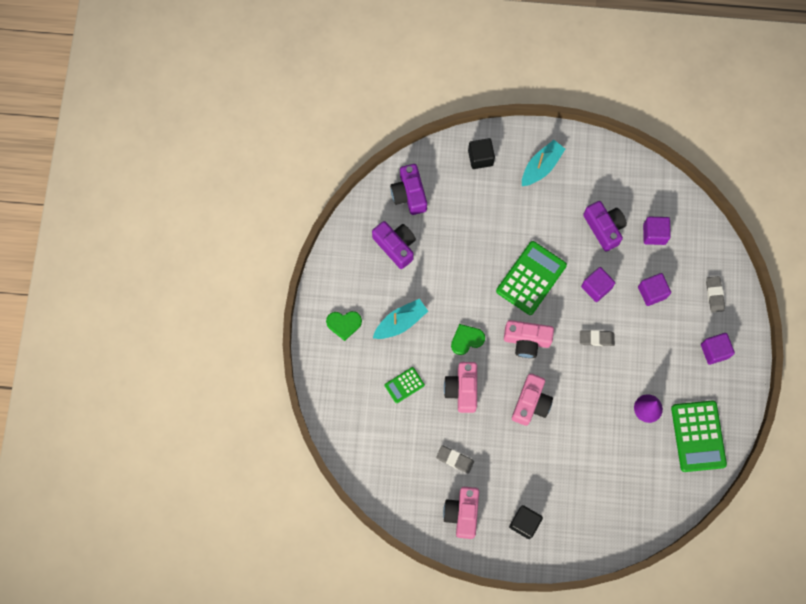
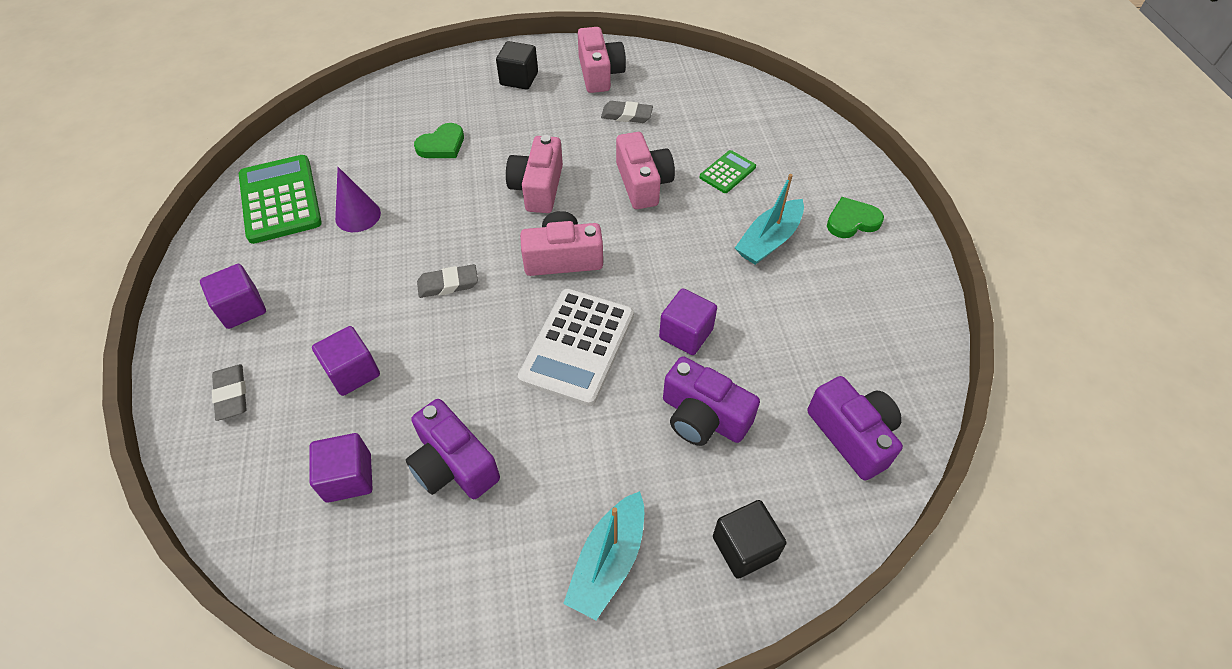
camera: 165 degrees right, 20 degrees down
(395, 246) = (831, 342): purple camera -> purple camera (703, 417)
(466, 340) = (658, 240): green heart -> green heart (442, 145)
(531, 278) = (578, 346): green calculator -> white calculator
(596, 287) = (457, 357): purple cube -> purple cube (686, 334)

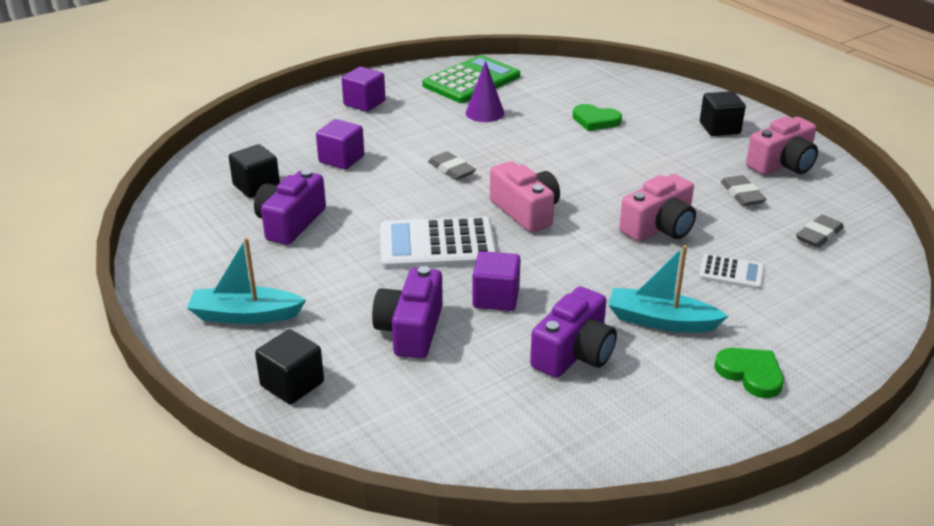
camera: 65 degrees right, 20 degrees down
(231, 394) = (294, 125): grey eraser -> grey eraser (819, 235)
(348, 477) = (256, 186): purple cube -> black cube
(538, 188) = (594, 177): pink camera -> none
(727, 172) = (731, 272): green calculator -> white calculator
(852, 435) = (451, 429): purple camera -> purple camera (574, 353)

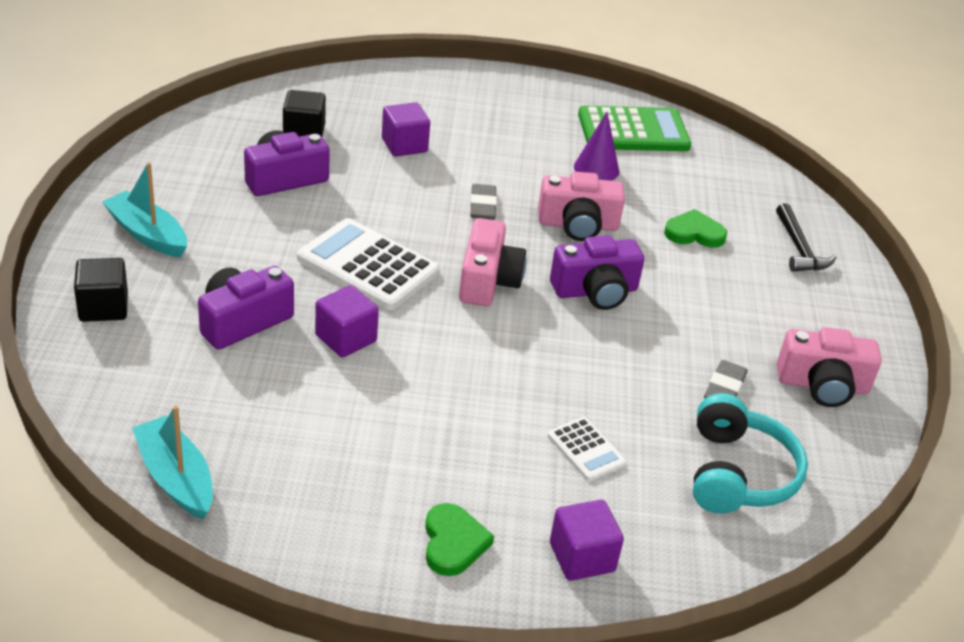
camera: 35 degrees right, 5 degrees up
(364, 103) = (501, 103): purple cube -> purple cube (582, 557)
(574, 353) = (335, 423): purple camera -> purple camera (595, 291)
(595, 120) = (694, 233): green heart -> green heart turned 120 degrees clockwise
(659, 227) = (587, 368): pink camera -> pink camera (578, 225)
(660, 100) = (799, 248): none -> black hammer
(661, 321) = (450, 447): turquoise boat -> turquoise boat (176, 478)
(719, 128) = (816, 311): black cube -> none
(819, 235) = (738, 473): grey eraser -> turquoise headphones

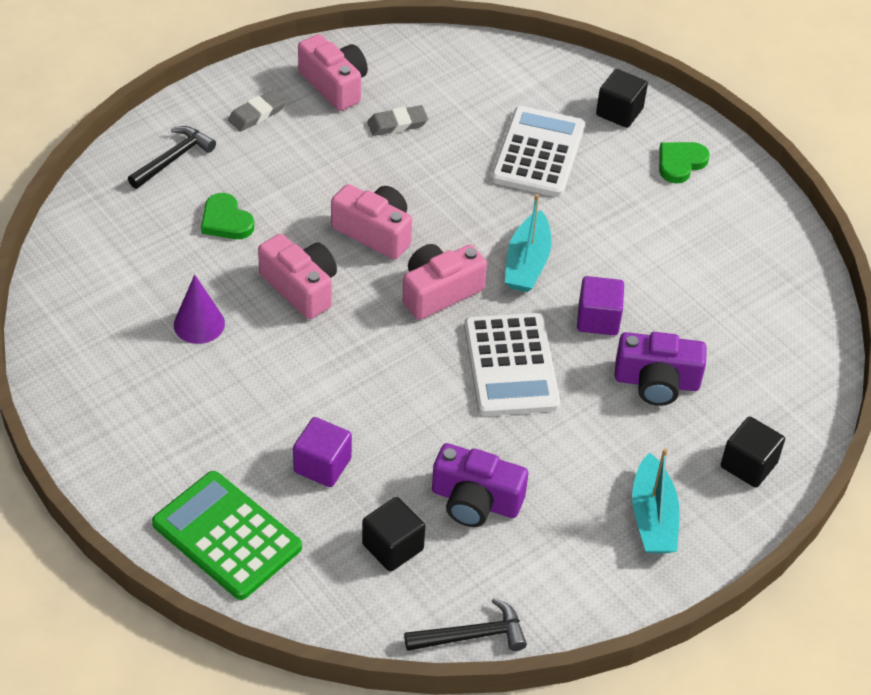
camera: 130 degrees left, 10 degrees up
(176, 478) = (805, 302): turquoise boat -> turquoise boat (527, 263)
(200, 121) = (472, 635): none -> black hammer
(483, 206) = (347, 356): grey eraser -> grey eraser (257, 114)
(582, 557) = (619, 112): purple cube -> black cube
(586, 449) = (538, 153): white calculator -> white calculator, size x1.94
(595, 291) = (374, 232): purple camera -> pink camera
(633, 131) = (99, 337): green calculator -> green calculator (226, 536)
(738, 473) = (470, 85): turquoise headphones -> none

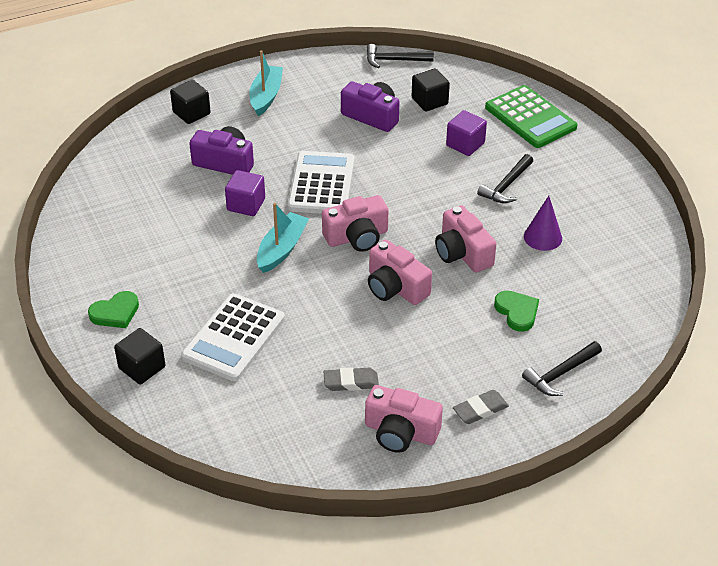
camera: 165 degrees left, 5 degrees down
(254, 398) = (506, 186): none -> black hammer
(334, 85) = (400, 432): pink camera -> pink camera turned 45 degrees counterclockwise

